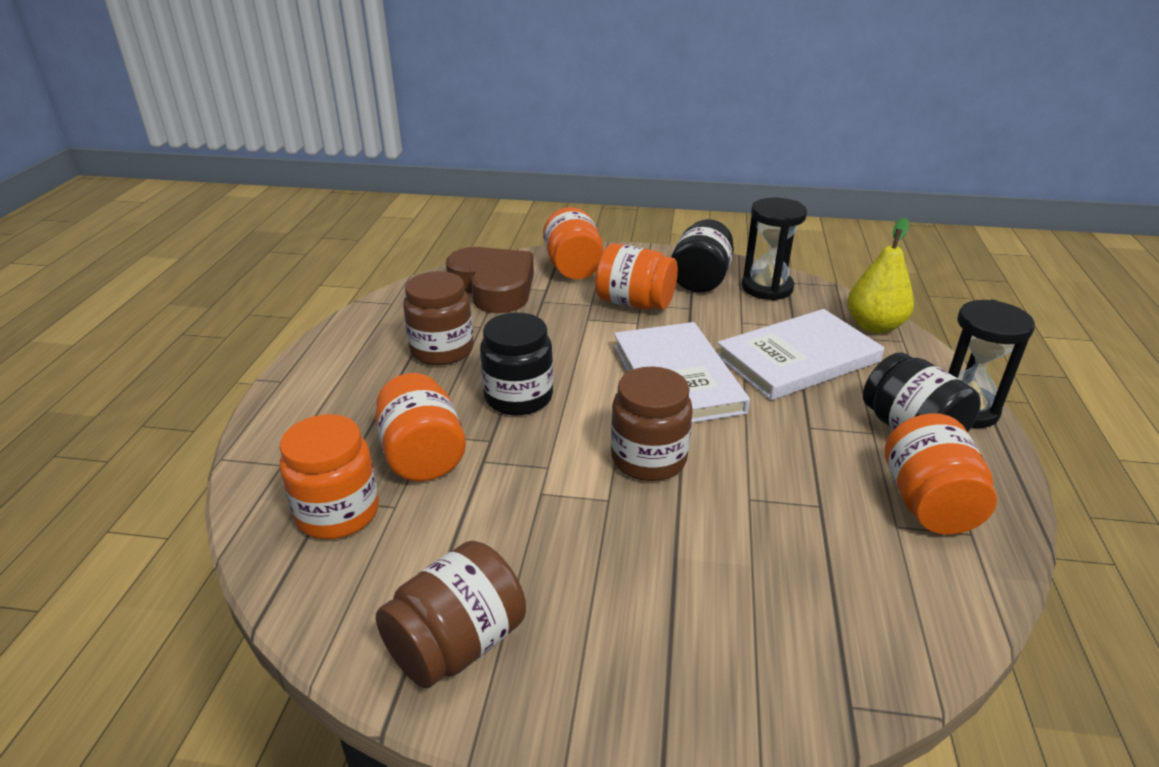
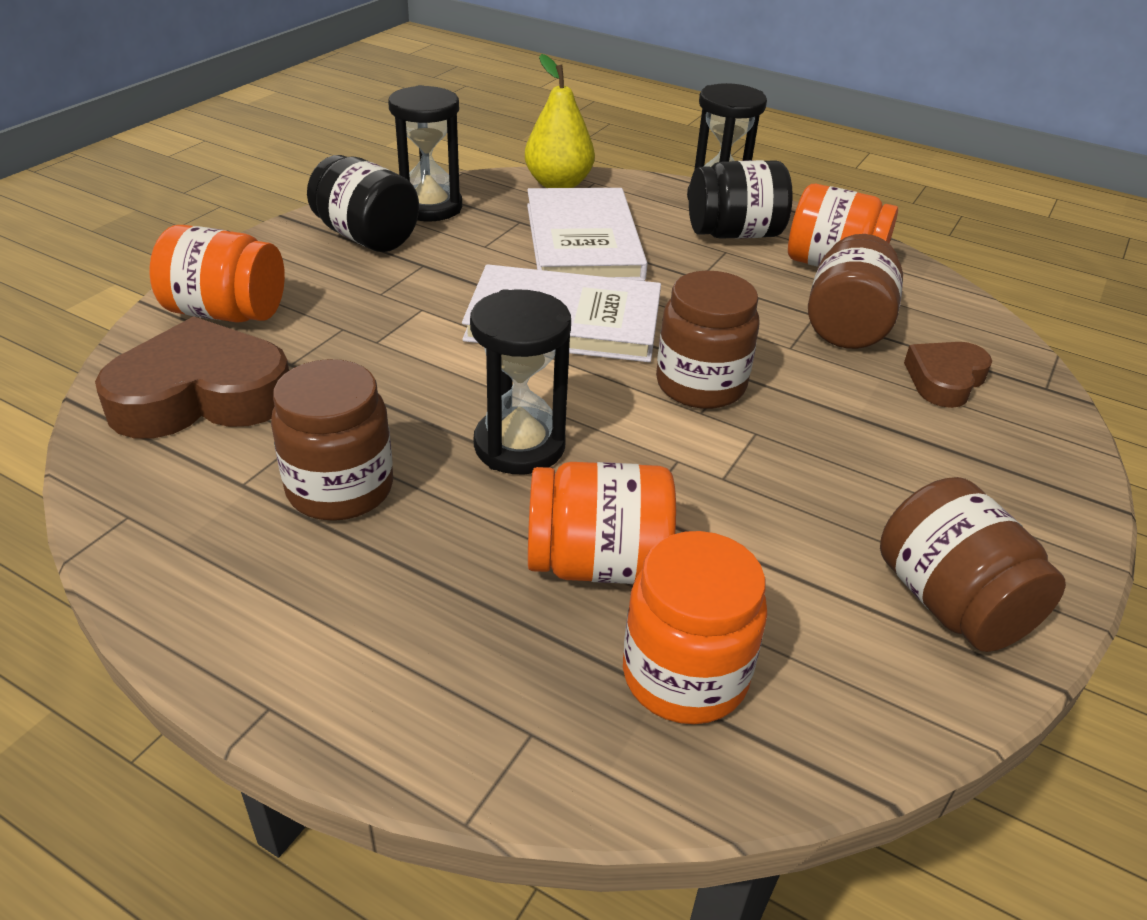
camera: 70 degrees left, 5 degrees up
(518, 397) = (519, 445): black jar -> black hourglass
(634, 303) = (374, 296): orange jar -> none
(787, 612) = (945, 380): none -> brown heart
(820, 529) = (847, 326): none -> brown jar

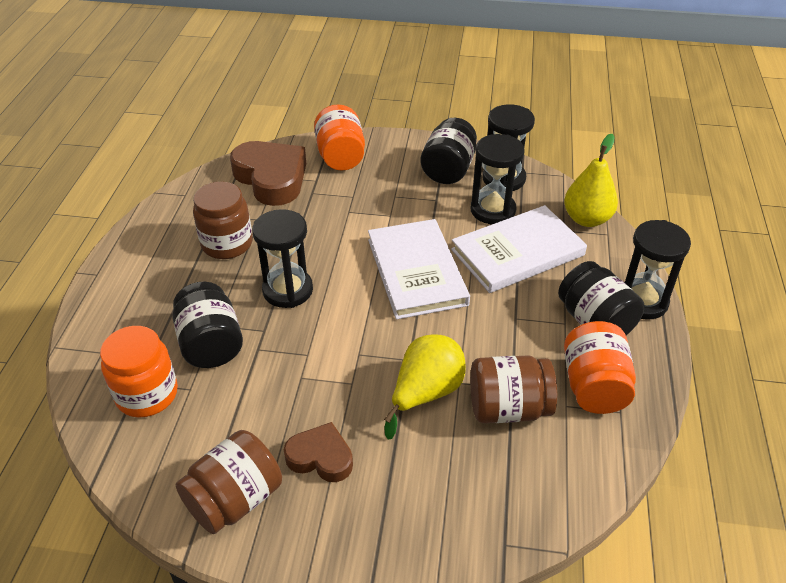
camera: 70 degrees right, 5 degrees up
(486, 233) = (493, 210): none -> black hourglass
(598, 563) = (211, 344): orange jar -> black jar
(700, 385) = (386, 347): brown jar -> none
(800, 376) = (425, 393): none -> yellow pear
(945, 380) = (472, 475): brown heart -> brown heart (320, 457)

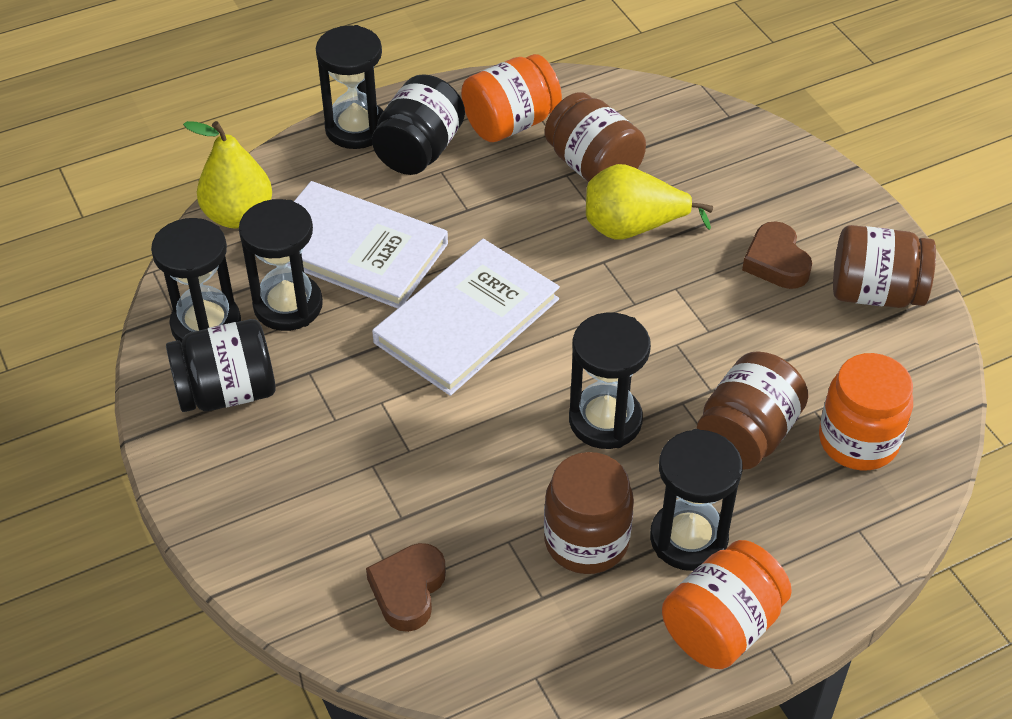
camera: 125 degrees left, 5 degrees up
(183, 280) = (688, 538): none -> black hourglass
(211, 344) = (747, 435): black jar -> brown jar
(271, 178) = (408, 590): brown heart -> brown heart, size x0.57
(340, 157) = (287, 537): orange jar -> orange jar (721, 627)

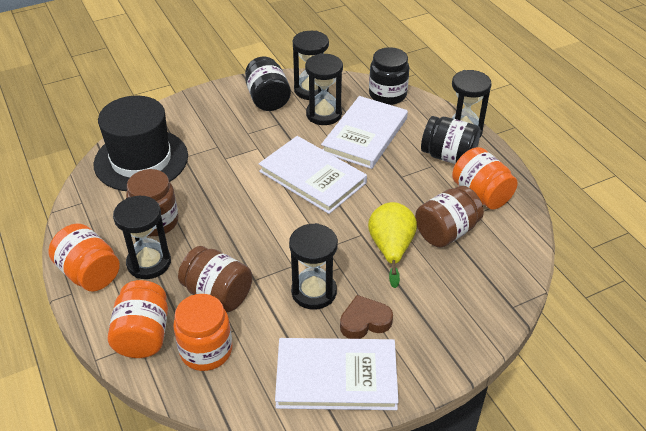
camera: 90 degrees right, 5 degrees down
(238, 215) = (387, 94): yellow pear -> black jar
(408, 590) = (141, 160): brown heart -> black hat
(605, 420) = (236, 231): black hourglass -> black hourglass (314, 292)
(843, 525) = (143, 335): none -> orange jar
(875, 293) = (336, 377): brown jar -> white book

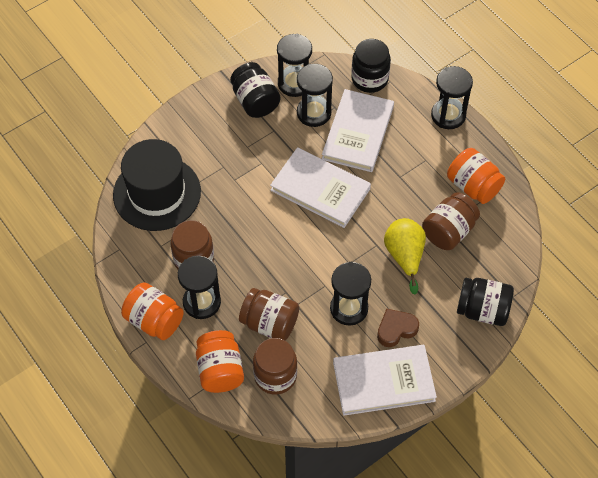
camera: 10 degrees left, 15 degrees up
(206, 350) = (275, 376): orange jar -> brown jar
(448, 156) = (438, 147): black jar -> black jar (482, 310)

